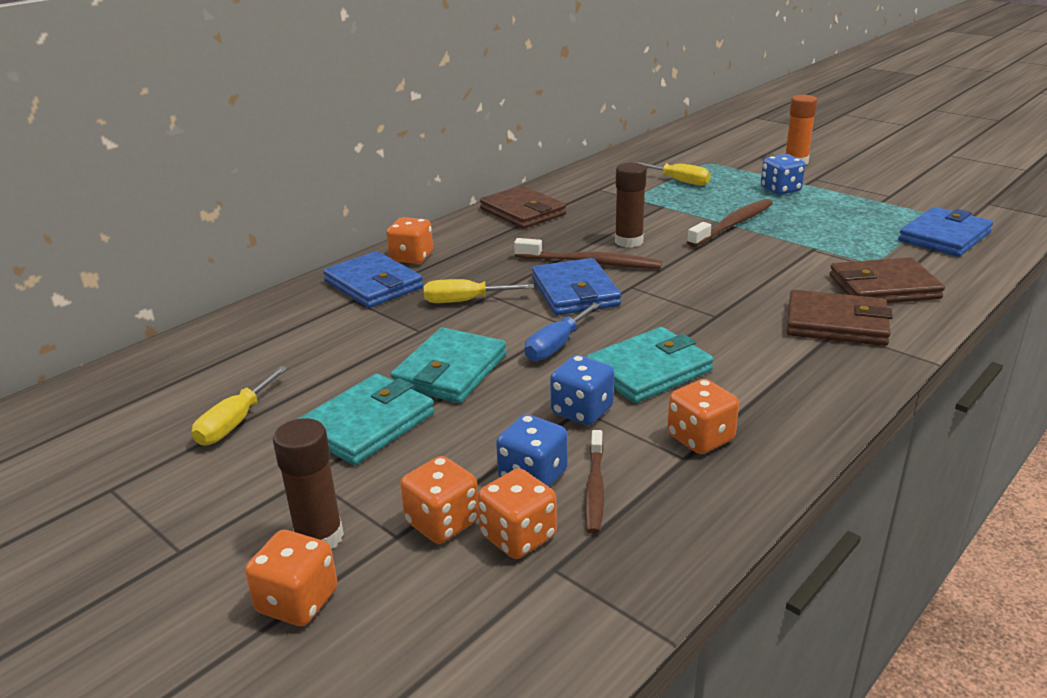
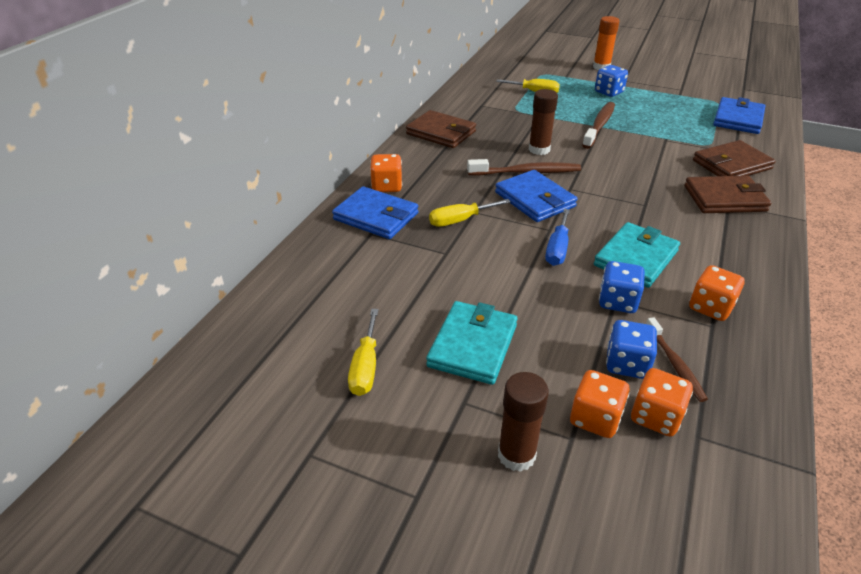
camera: 20 degrees left, 10 degrees up
(297, 601) = (545, 515): orange dice -> none
(450, 370) = (497, 285): turquoise wallet -> none

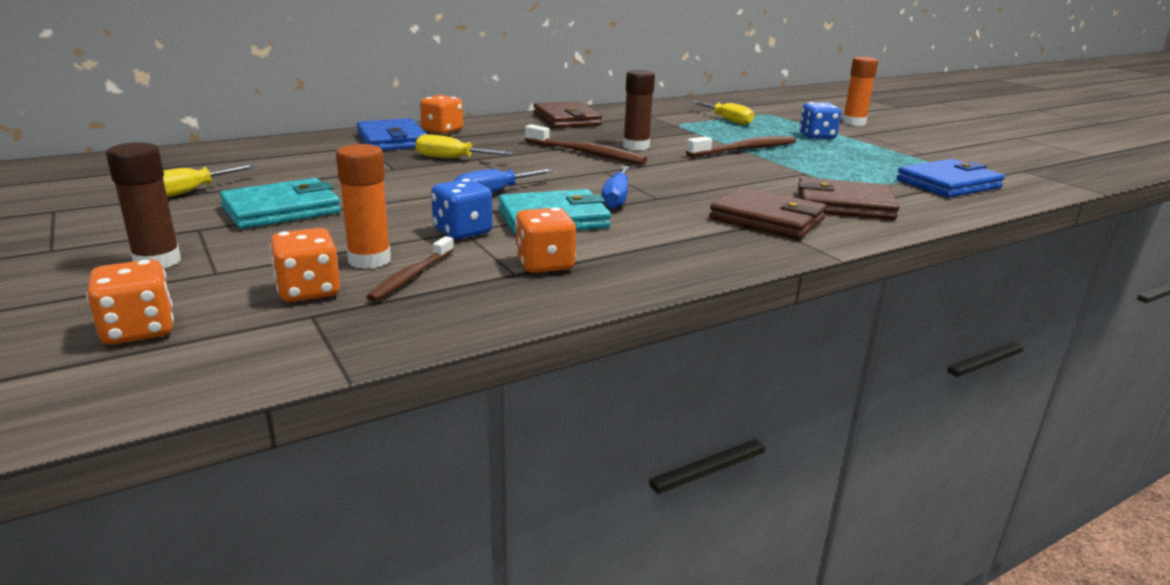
camera: 35 degrees right, 15 degrees down
(534, 199) = (550, 167): blue wallet -> none
(595, 418) = (260, 272): orange dice -> orange dice (139, 331)
(626, 364) = (369, 260): blue dice -> orange glue stick
(628, 217) = (616, 199): none -> blue screwdriver

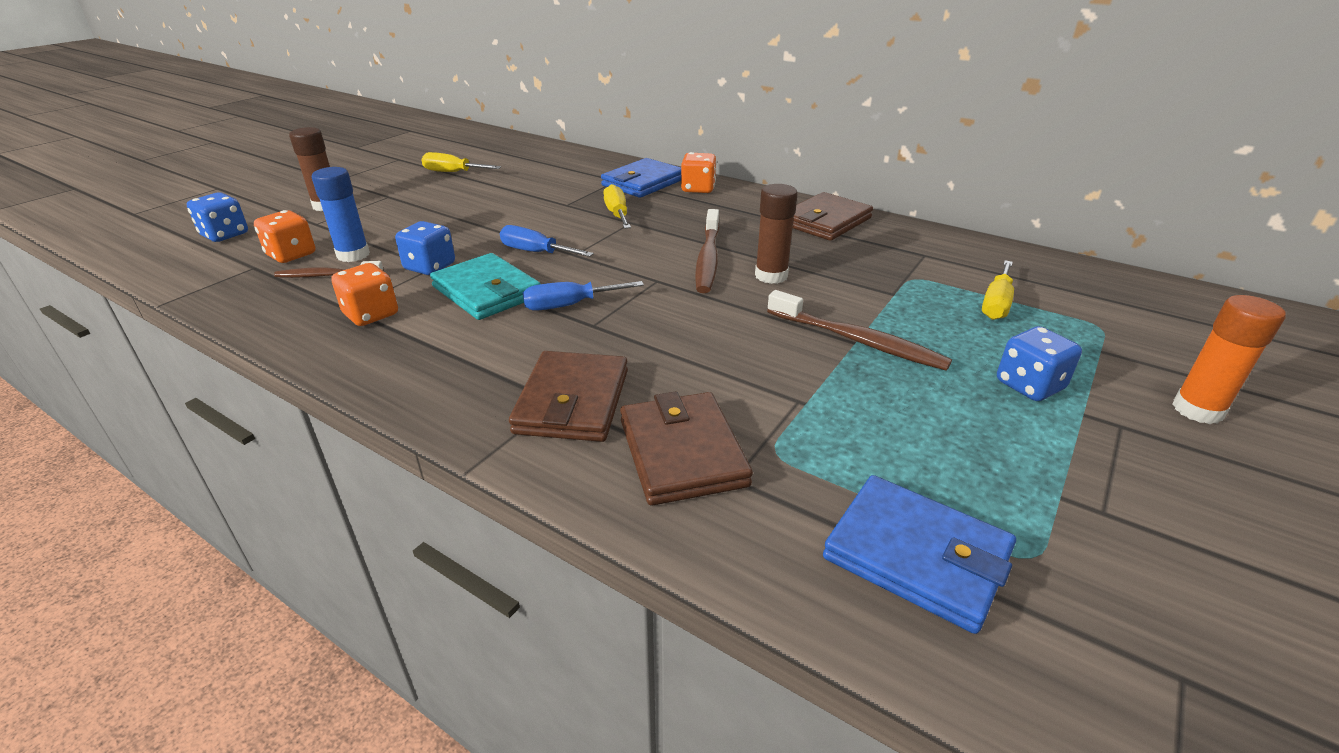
camera: 65 degrees right, 10 degrees up
(139, 331) = (225, 235): orange dice -> blue dice
(281, 210) = (438, 203): turquoise wallet -> none
(369, 260) = (353, 255): orange glue stick -> blue glue stick

